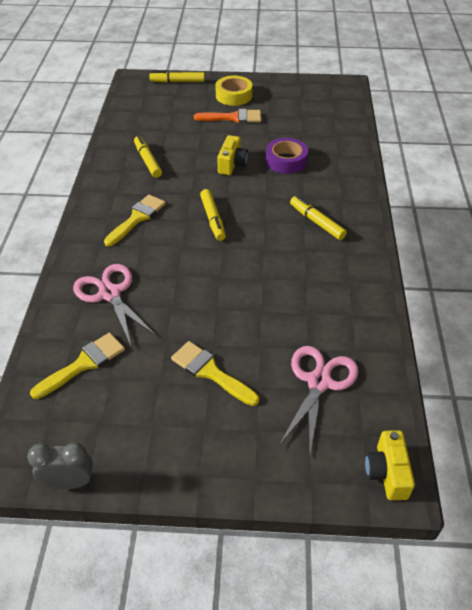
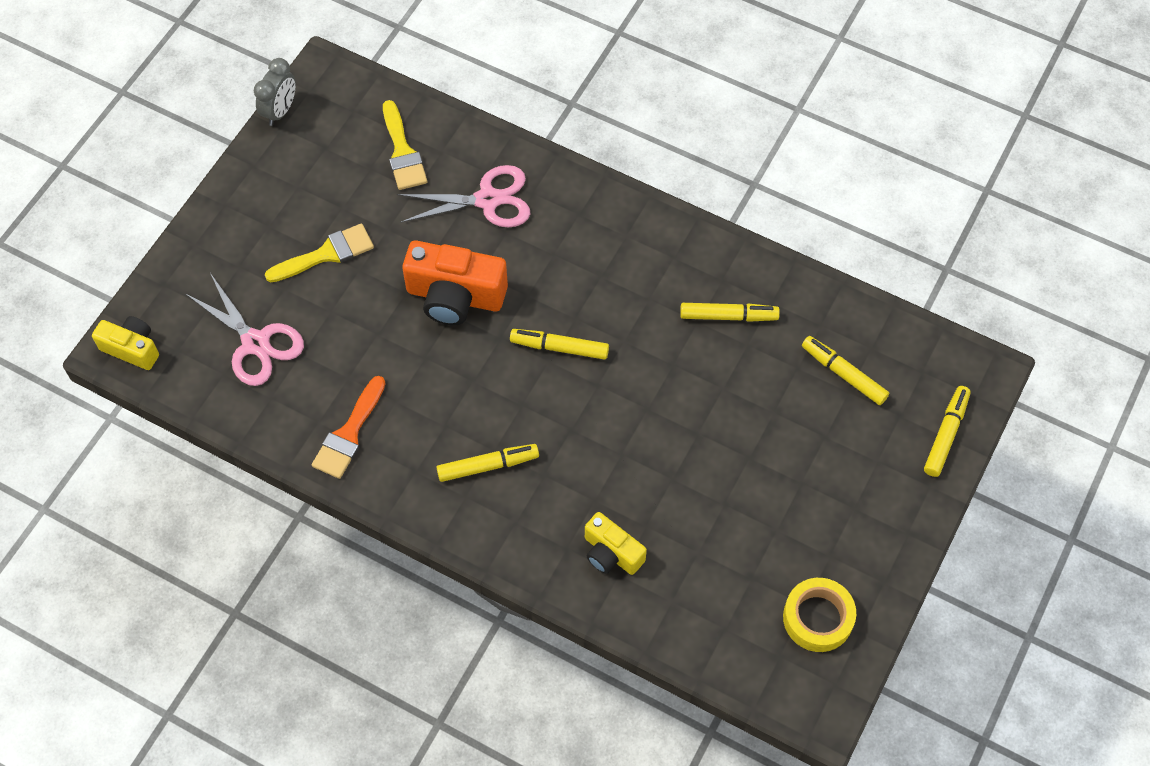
camera: 115 degrees right, 15 degrees up
(137, 218) = (606, 265): yellow brush -> none
(162, 116) = (843, 374): none -> yellow marker
(204, 281) = (455, 296): none -> orange camera
(232, 164) = (667, 419): yellow camera -> yellow camera (611, 553)
(233, 118) = (792, 473): orange brush -> orange brush (349, 434)
(234, 95) = (861, 503): yellow tape -> yellow tape (817, 618)
(286, 161) = (639, 494): purple tape -> none

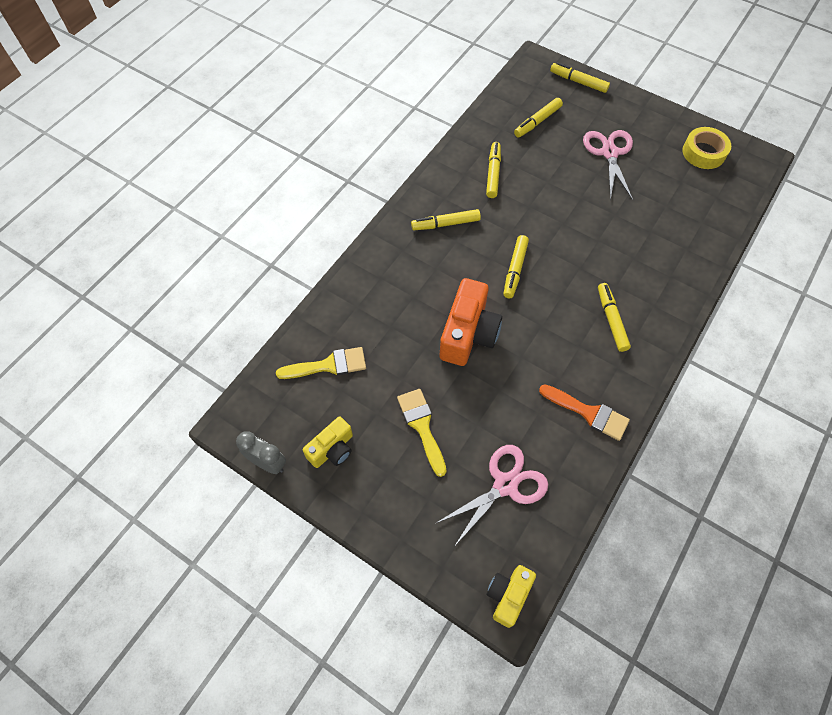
camera: 85 degrees left, 0 degrees up
(487, 200) = (383, 307): pink scissors -> pink scissors (609, 153)
(611, 553) = (672, 251): yellow camera -> yellow camera (332, 449)
(628, 261) = (445, 224): none -> yellow marker

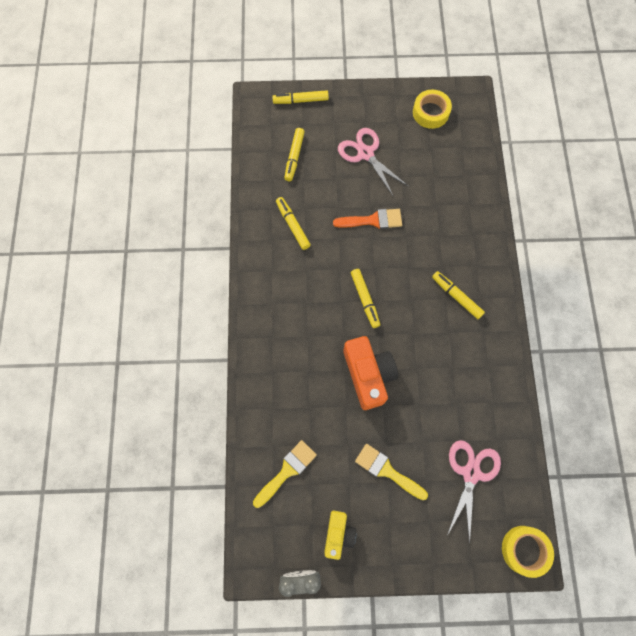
camera: 35 degrees left, 10 degrees up
(445, 224) = (288, 293): yellow marker -> none
(508, 595) = (524, 550): yellow camera -> yellow tape
(588, 413) = (488, 380): orange brush -> orange brush (373, 220)

